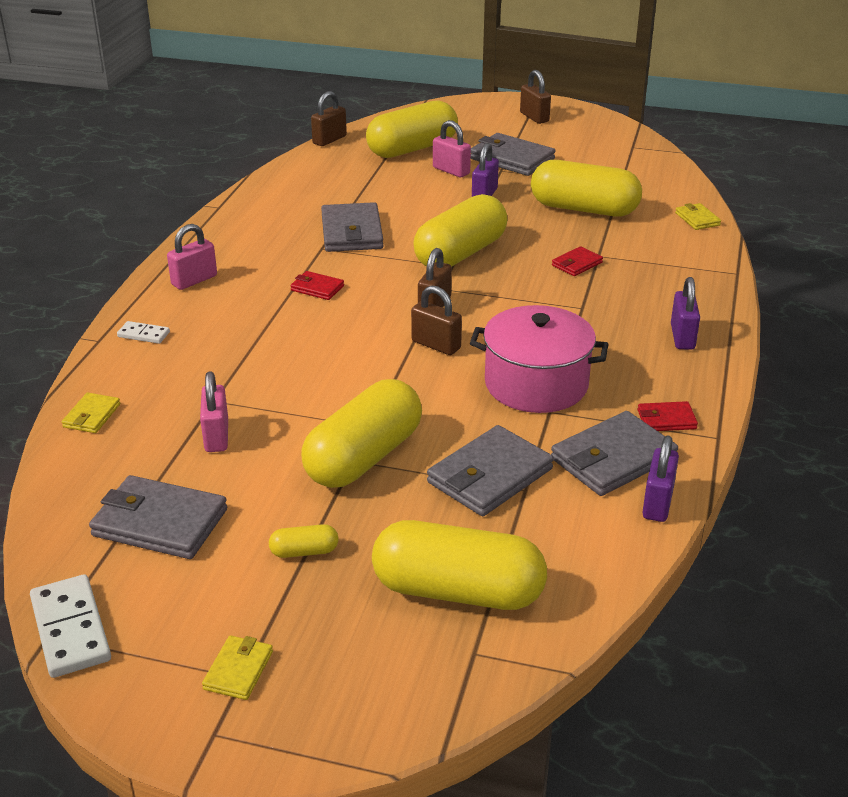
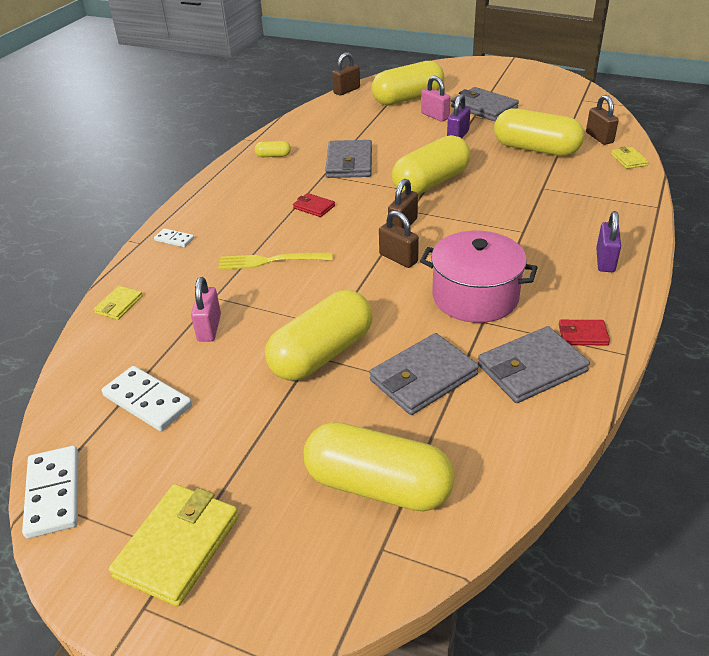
camera: 10 degrees right, 5 degrees up
(160, 522) = (147, 401): grey wallet -> white domino
(194, 280) = (222, 197): pink padlock -> none
(238, 670) = (178, 546): yellow wallet -> yellow wallet, size x1.92
(274, 355) = (269, 261): none -> yellow fork
(304, 551) = (256, 437): yellow capsule -> yellow capsule (273, 156)
(534, 117) = (506, 75): brown padlock -> brown padlock (599, 138)
(577, 264) = (524, 194): red wallet -> none
(657, 503) = (566, 413): purple padlock -> none

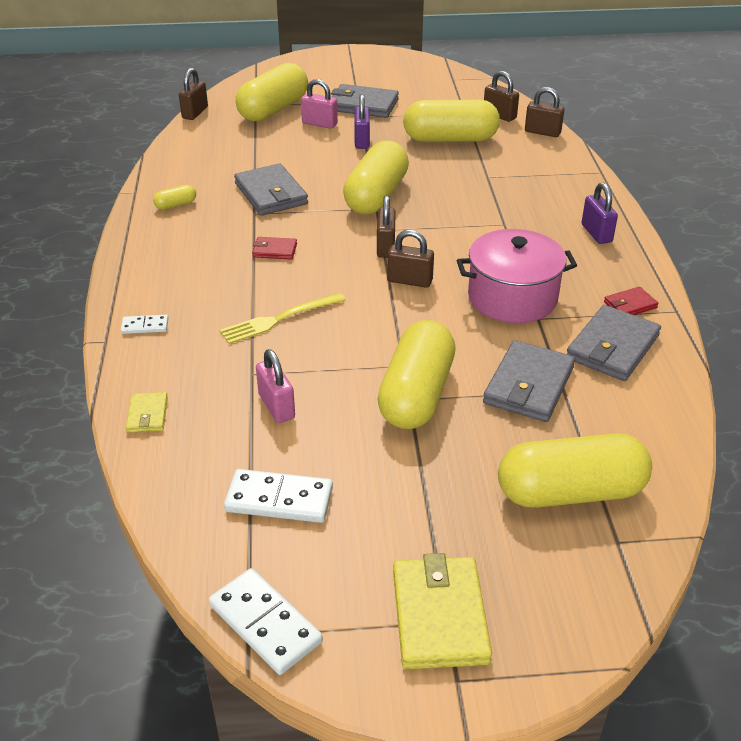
camera: 30 degrees left, 0 degrees up
(629, 160) = (542, 132): yellow wallet -> brown padlock

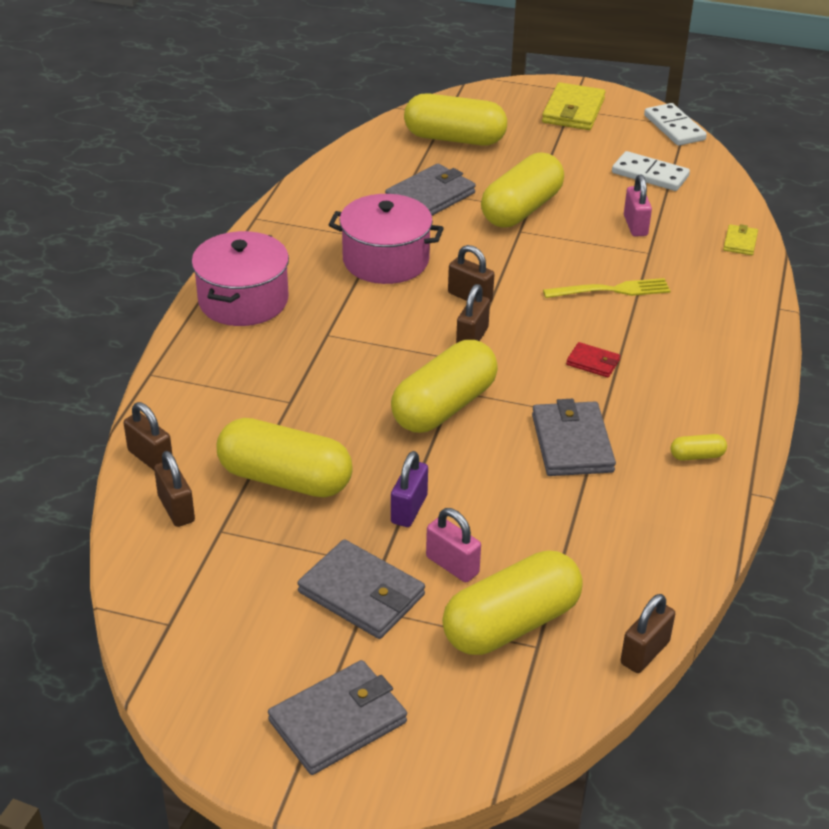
camera: 160 degrees left, 0 degrees up
(145, 326) = (740, 313): white domino -> none
(596, 233) = (243, 300): purple padlock -> pink pot
(612, 347) = (339, 205): grey wallet -> grey wallet (338, 721)
(630, 305) = (289, 231): red wallet -> none

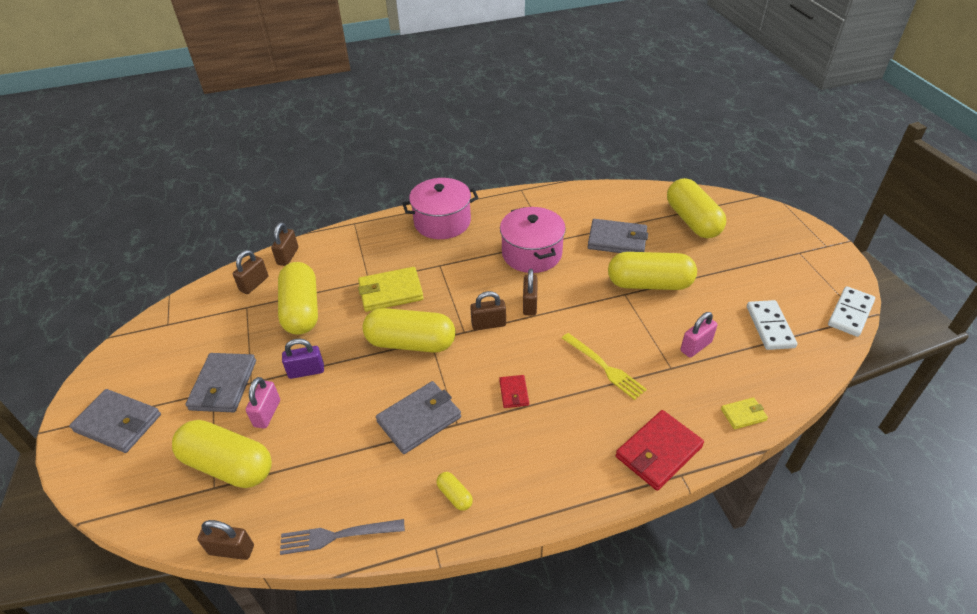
camera: 60 degrees right, 5 degrees up
(573, 111) = (798, 255): yellow wallet -> yellow wallet (390, 292)
(686, 561) = (336, 536): none -> grey fork
(743, 308) = (658, 452): none -> red wallet

